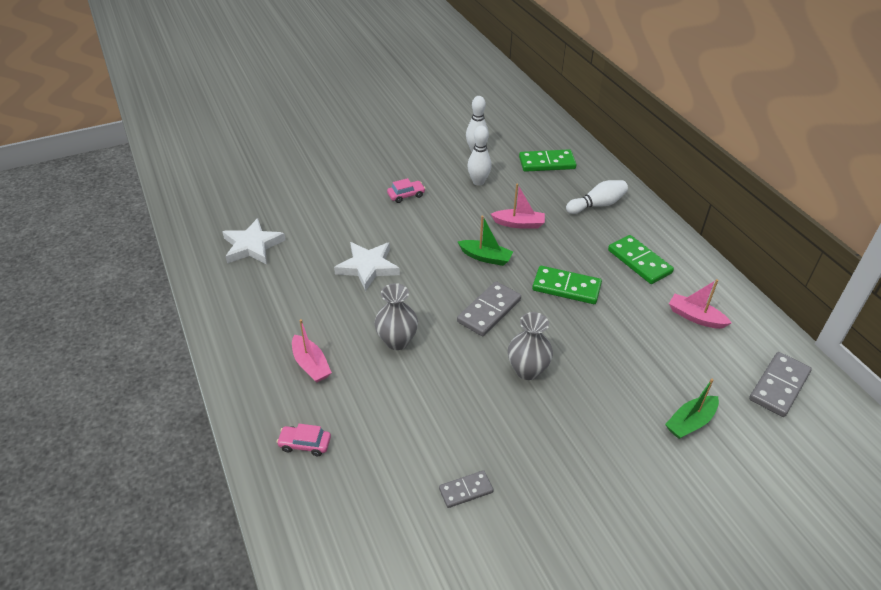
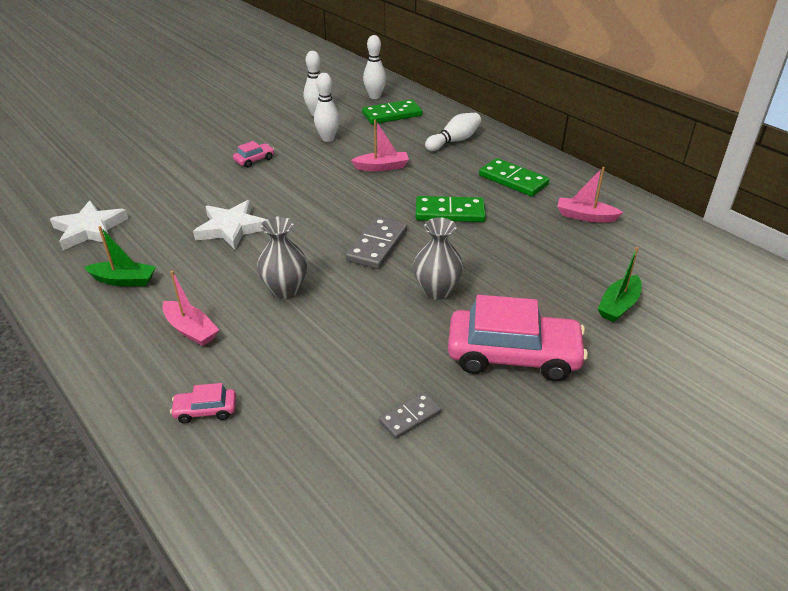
camera: 15 degrees left, 5 degrees down
(485, 257) = (357, 200): green boat -> green boat (124, 280)
(537, 138) = (374, 96): none -> white bowling pin
(573, 452) = (513, 355): none -> pink car
(779, 386) = (687, 259): grey domino -> none

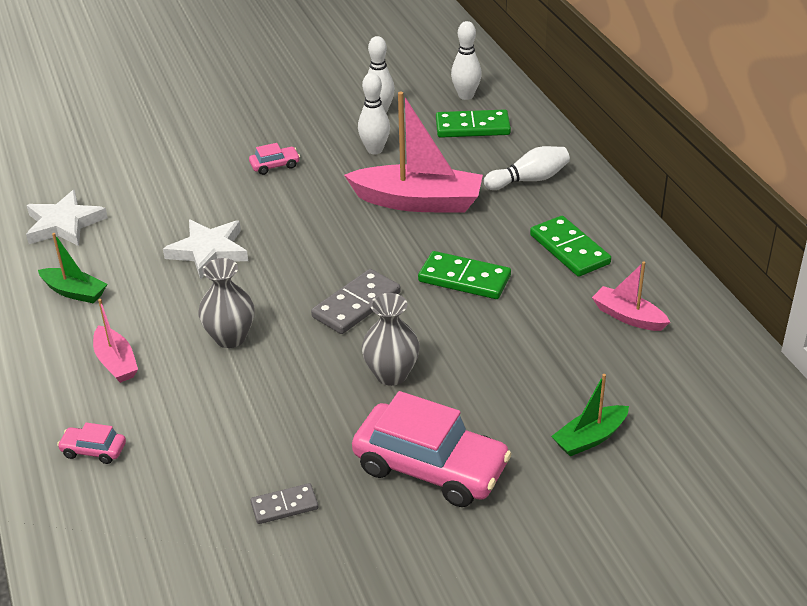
camera: 20 degrees right, 0 degrees up
(382, 167) = (418, 202): pink boat -> pink boat, size x1.90

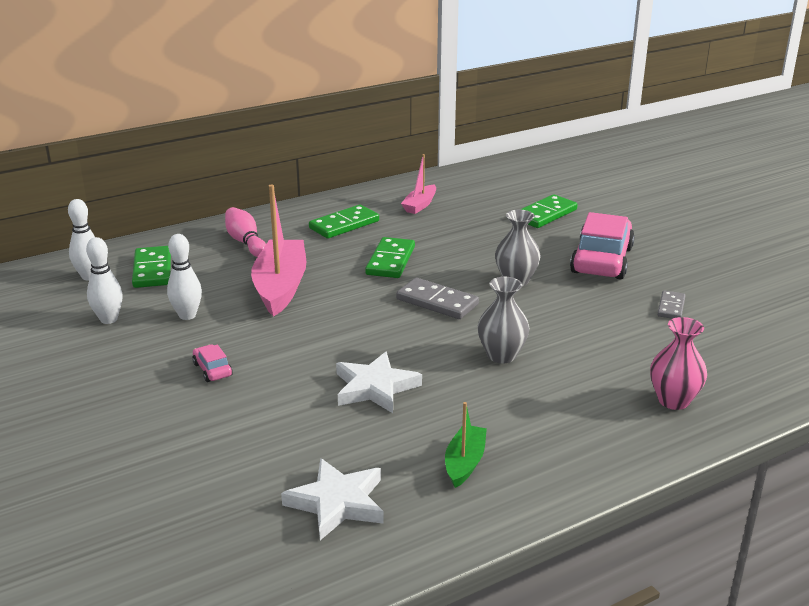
camera: 100 degrees left, 10 degrees down
(94, 450) = (673, 400): pink car -> pink vase
(116, 362) = (560, 411): pink boat -> none
(284, 506) = (671, 307): grey domino -> grey domino turned 45 degrees clockwise
(529, 180) = (246, 242): white bowling pin -> pink bowling pin
(590, 438) = (545, 214): green boat -> green domino

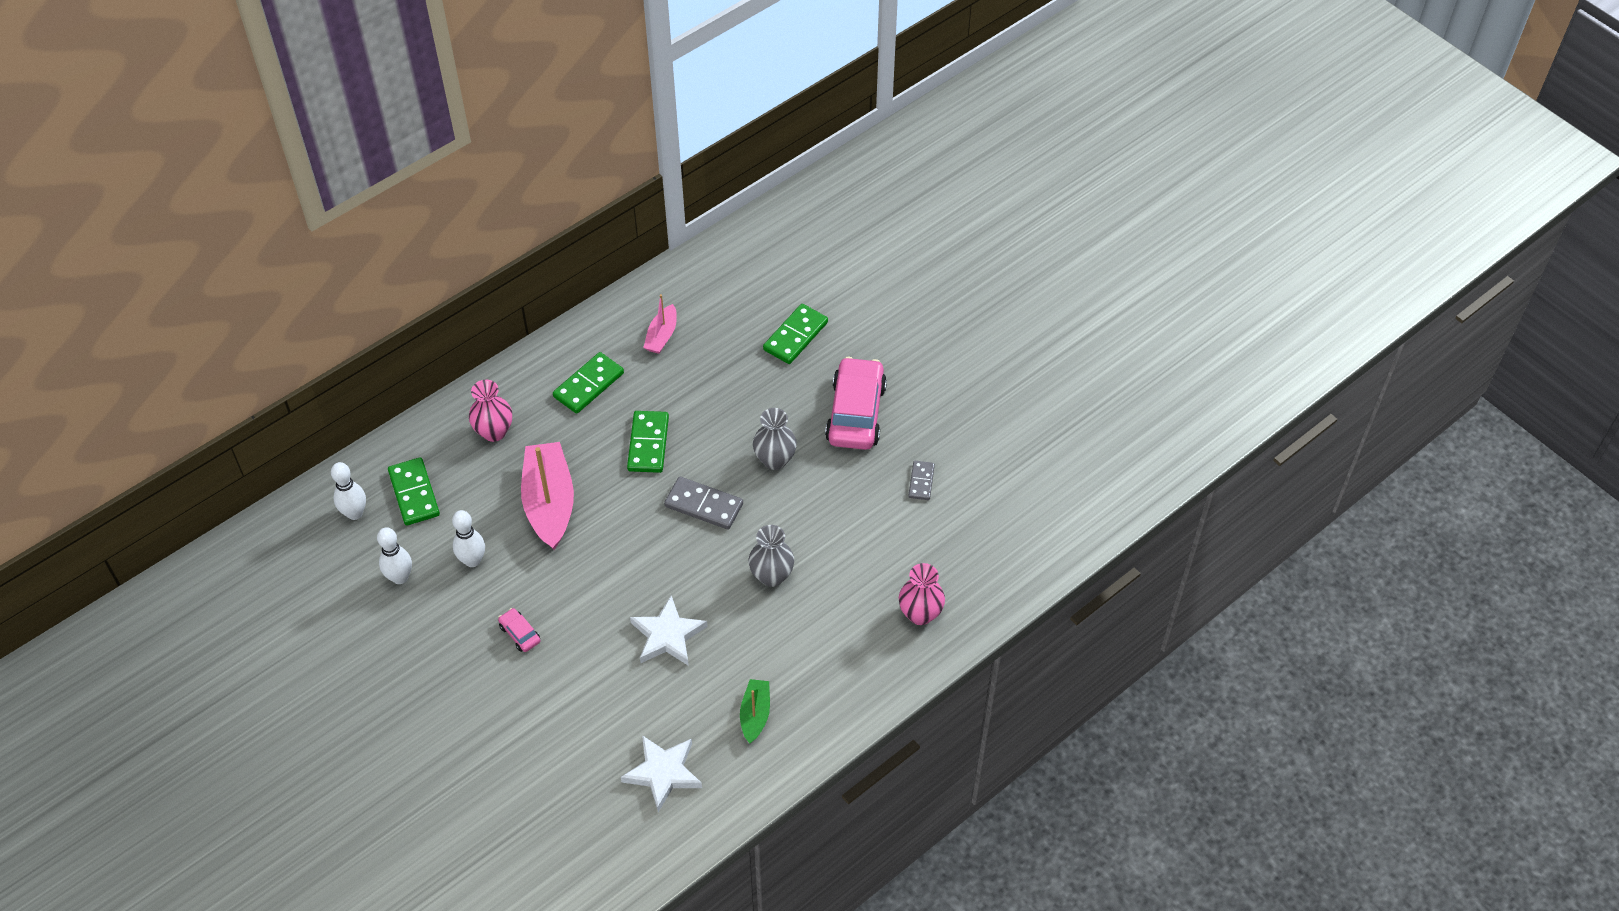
camera: 10 degrees left, 25 degrees up
(246, 242) = (494, 432): pink bowling pin -> pink vase

